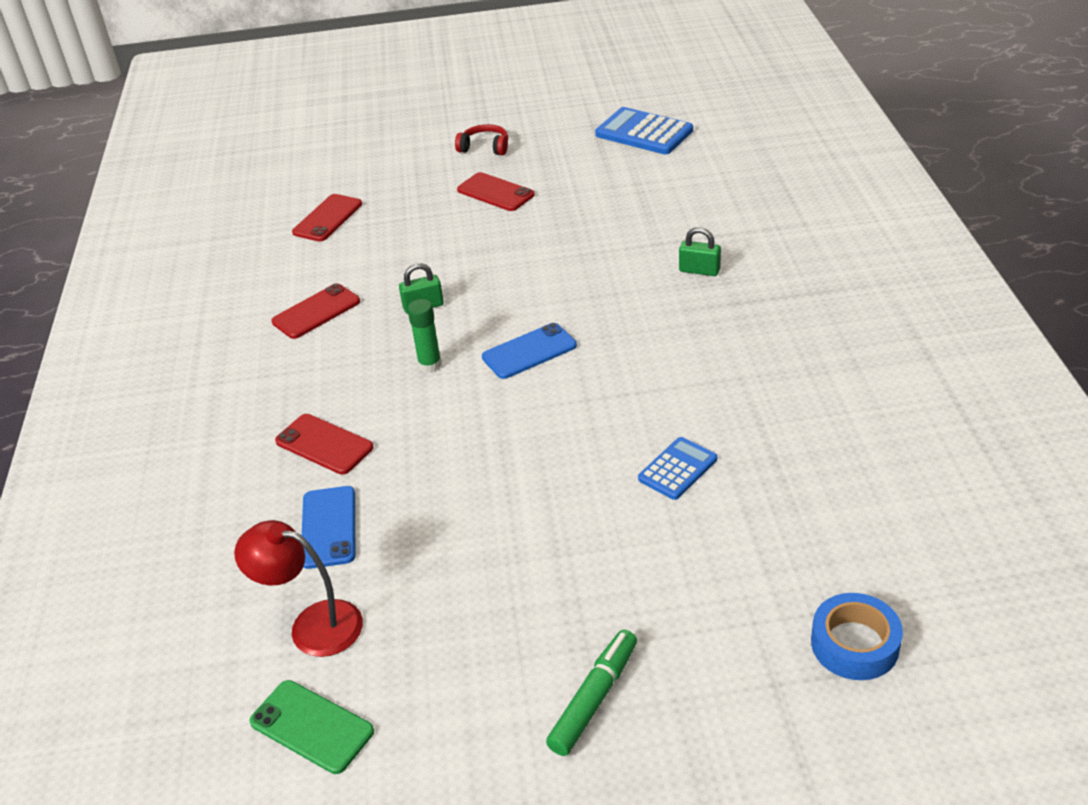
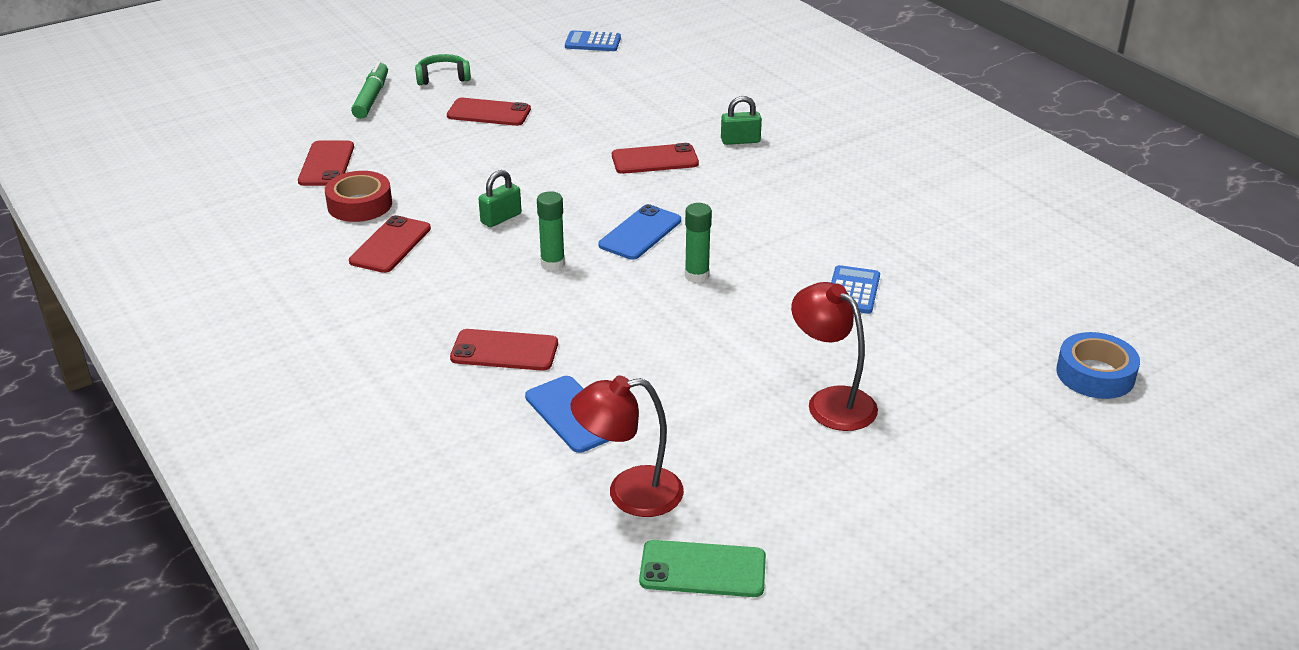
camera: 30 degrees left, 5 degrees down
(323, 265) = (360, 204): none -> red tape
(485, 147) = (443, 77): red headphones -> green headphones
(544, 411) = (697, 276): none -> green glue stick
(560, 587) = (831, 401): none -> red lamp
(594, 698) = (930, 471): green marker -> green marker (371, 98)
(602, 274) = (655, 160): none -> red phone
(644, 133) = (593, 42): blue calculator -> blue calculator, size x0.61

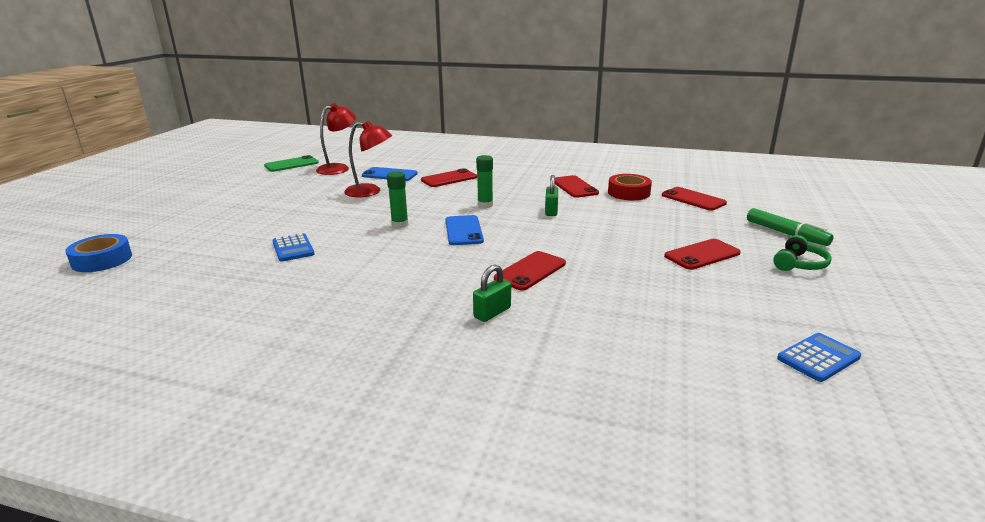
camera: 140 degrees right, 10 degrees down
(831, 401) = (272, 207): red lamp -> red lamp (370, 192)

